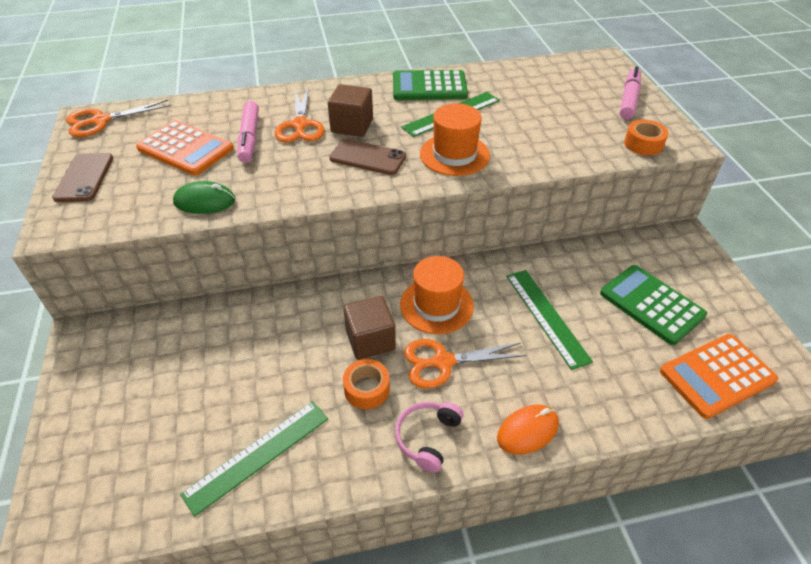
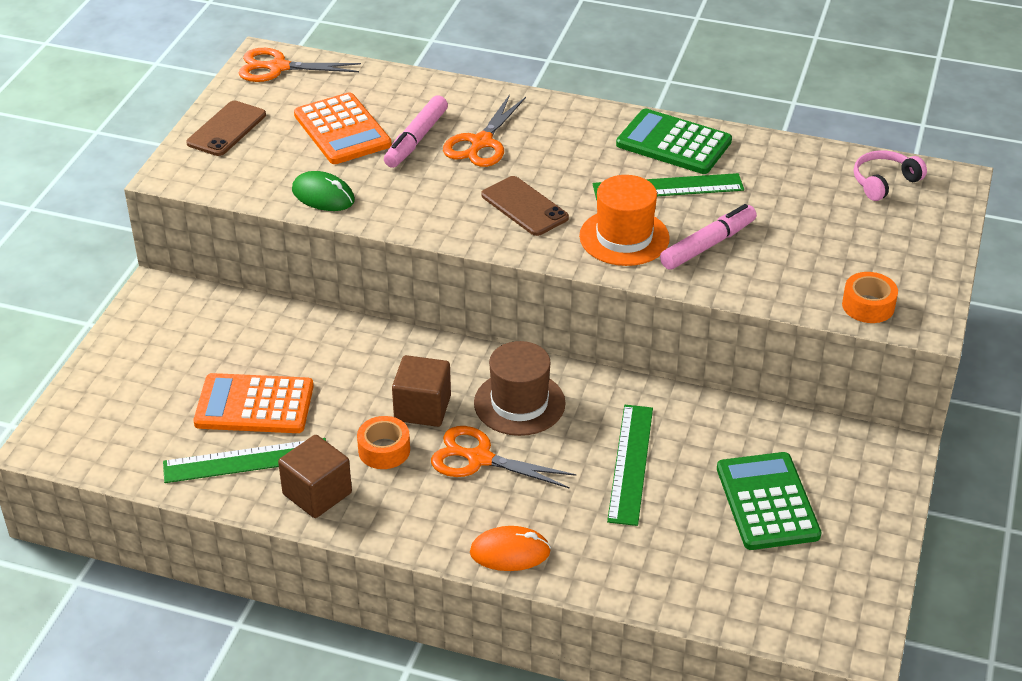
camera: 30 degrees right, 5 degrees down
(352, 126) = (538, 163): brown cube -> brown cube (317, 493)
(427, 438) = (408, 515): pink headphones -> pink headphones (884, 182)
(436, 305) = (519, 403): orange hat -> brown hat
(629, 99) = (918, 245): pink marker -> pink marker (708, 245)
(717, 376) = (765, 597): orange calculator -> orange calculator (254, 405)

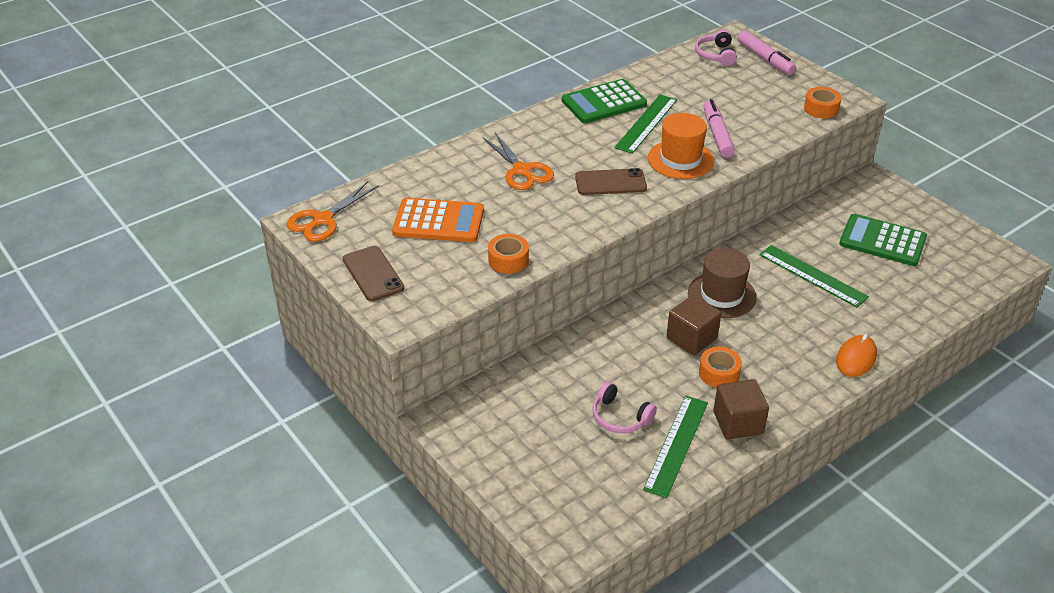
camera: 55 degrees left, 0 degrees up
(254, 405) = (620, 417): orange calculator -> pink headphones
(323, 196) = (508, 260): green mouse -> orange tape
(416, 139) = (487, 195): pink marker -> pink marker (765, 59)
(479, 458) = (760, 334): orange scissors -> none

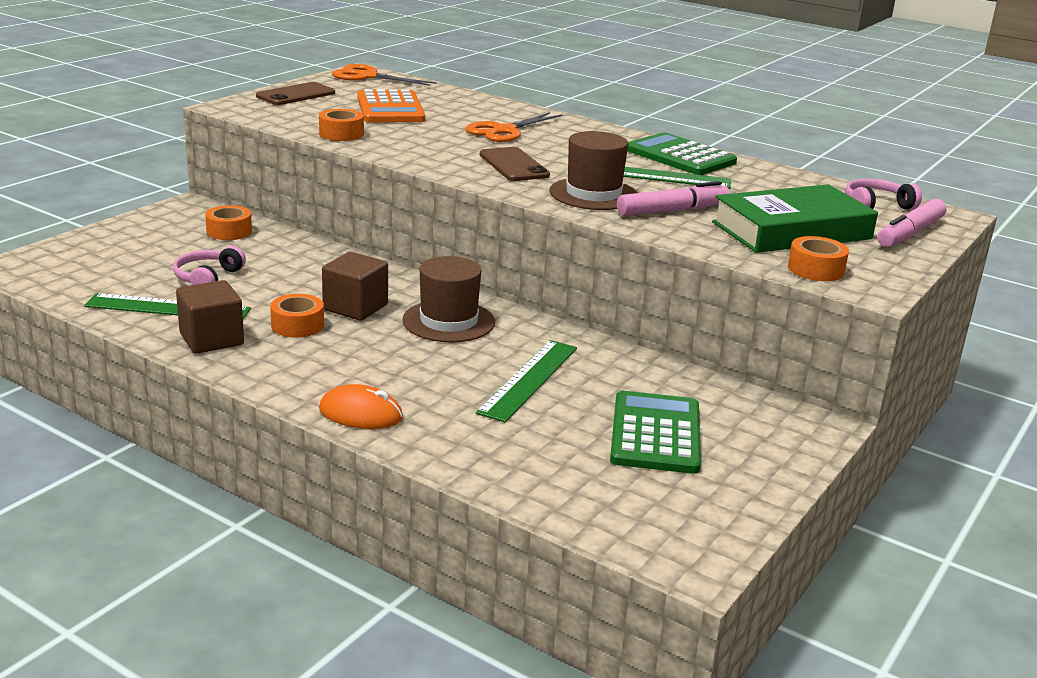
camera: 70 degrees right, 15 degrees down
(517, 396) = (229, 231): none -> orange tape
(680, 159) = (593, 194): orange hat -> brown hat
(757, 99) = (791, 230): none -> green book

